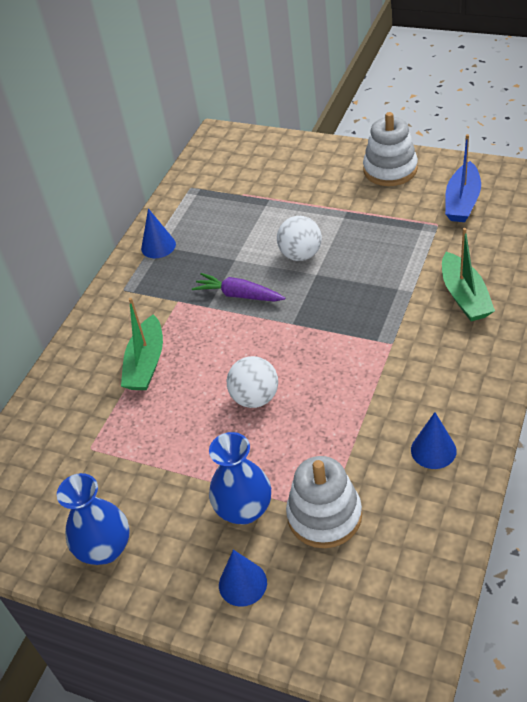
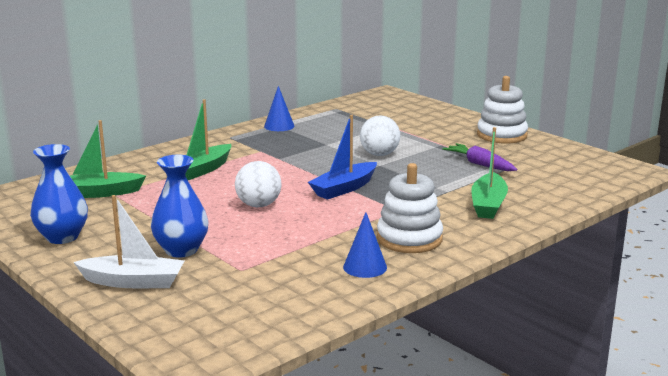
camera: 20 degrees right, 25 degrees down
(72, 455) = (98, 193): none -> green boat
(239, 295) = (308, 160): purple carrot -> purple carrot (480, 164)
(242, 583) = (133, 282): blue cone -> white boat
(324, 516) = (236, 271): white stacking toy -> white stacking toy (409, 239)
(462, 201) = (544, 162): blue boat -> blue boat (344, 188)

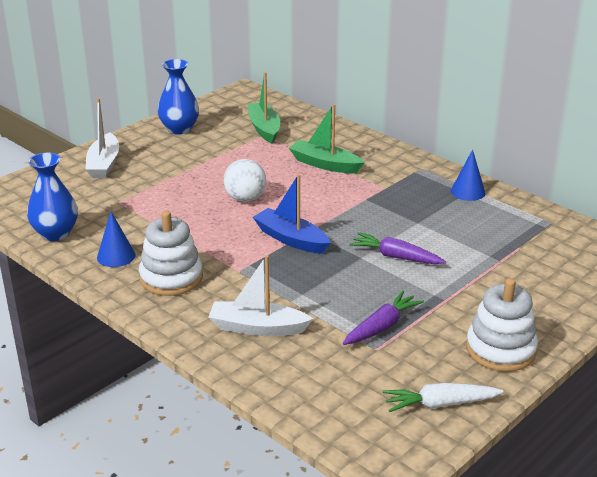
camera: 85 degrees right, 10 degrees up
(181, 250) = (154, 175): blue vase -> blue vase (55, 233)
(379, 154) = (396, 257): white ball -> purple carrot
(488, 204) = (257, 328): green boat -> white boat
(567, 154) = (440, 404): none -> white carrot

